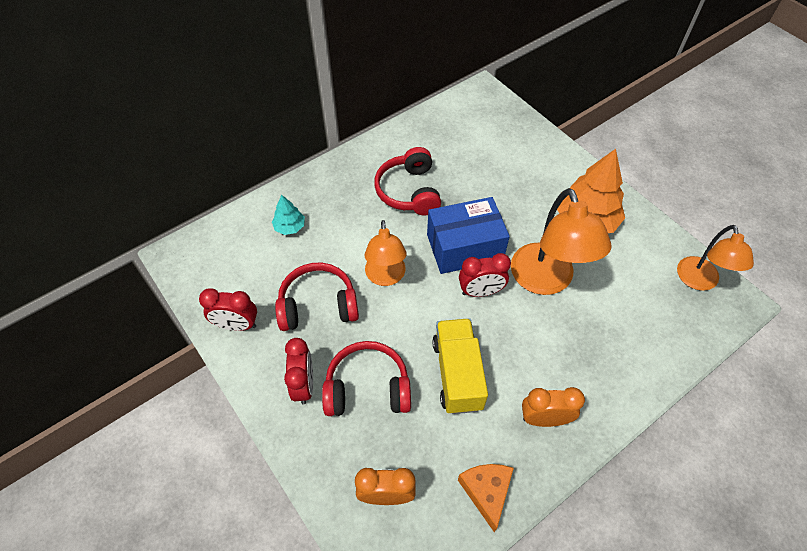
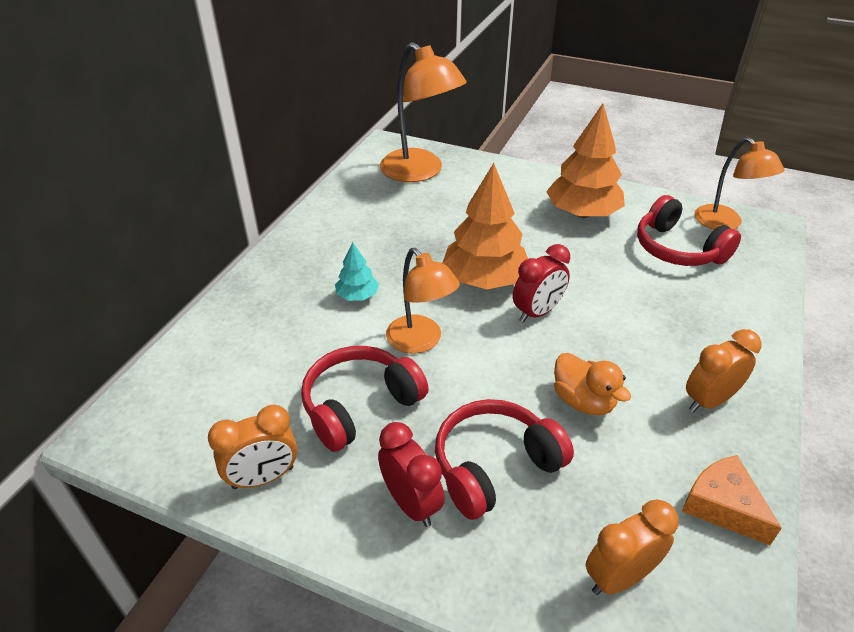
camera: 30 degrees left, 15 degrees down
(237, 325) = (263, 478): red clock -> orange clock
(290, 227) = (258, 338): turquoise tree -> turquoise tree (357, 296)
(409, 191) = (380, 252): red headphones -> red headphones (678, 249)
(457, 374) = (583, 401): yellow truck -> orange duck
(464, 247) = (485, 279): blue box -> orange tree
(546, 281) = (593, 276): orange lamp -> orange lamp (420, 172)

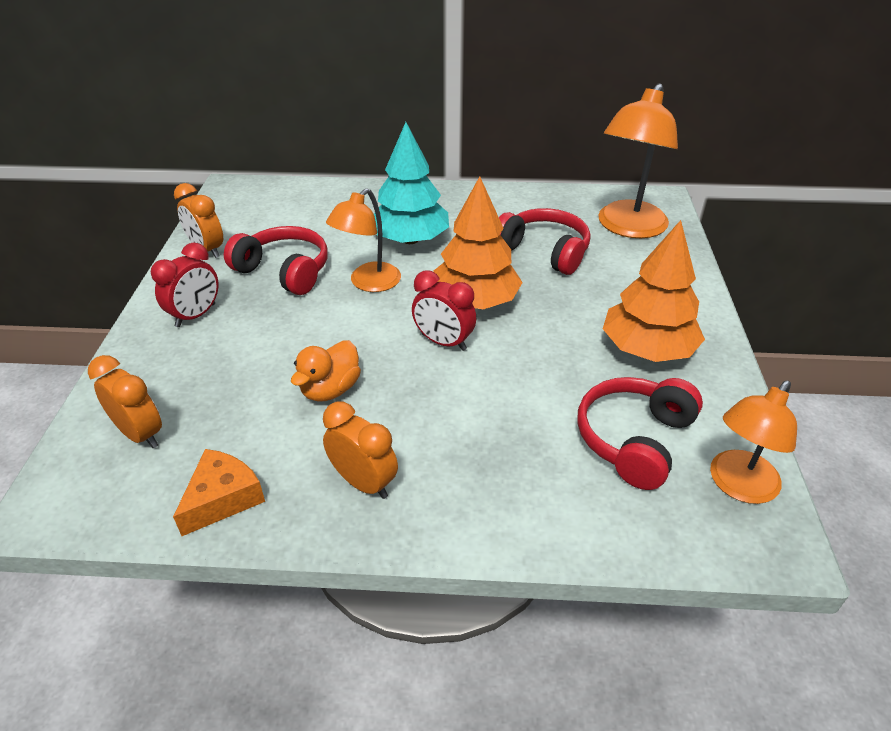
camera: 70 degrees right, 0 degrees up
(357, 296) = (410, 239): turquoise tree -> turquoise tree, size x2.02
(494, 466) = (239, 349): red headphones -> red headphones (544, 251)

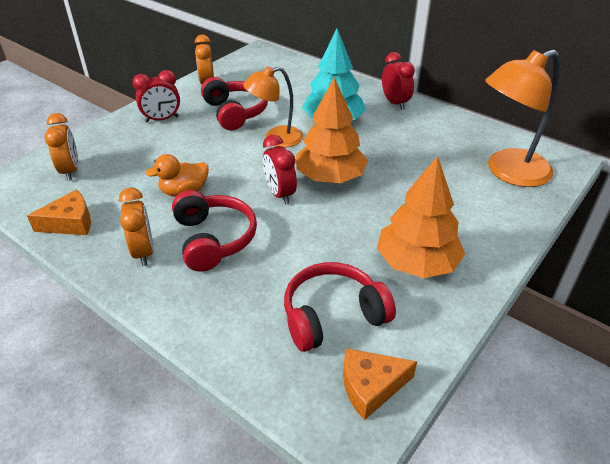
camera: 35 degrees right, 0 degrees up
(452, 197) = (395, 103): none -> red clock
(544, 251) = (419, 164): red headphones -> red headphones (213, 239)
(738, 486) = (370, 387): orange lamp -> orange cheese

